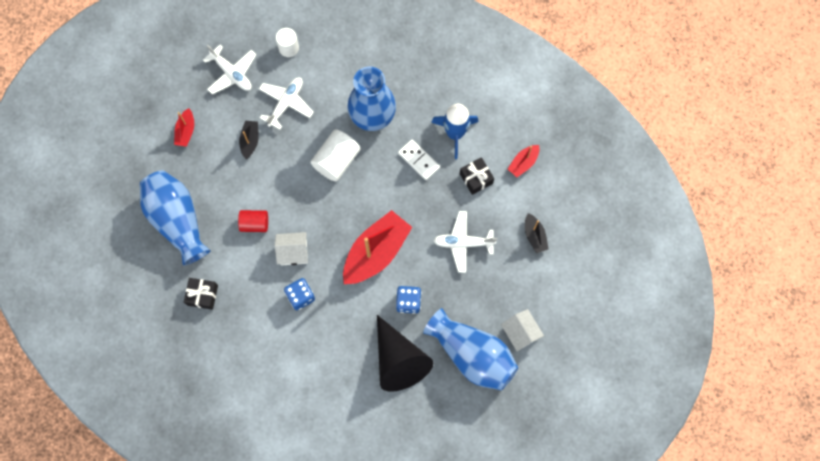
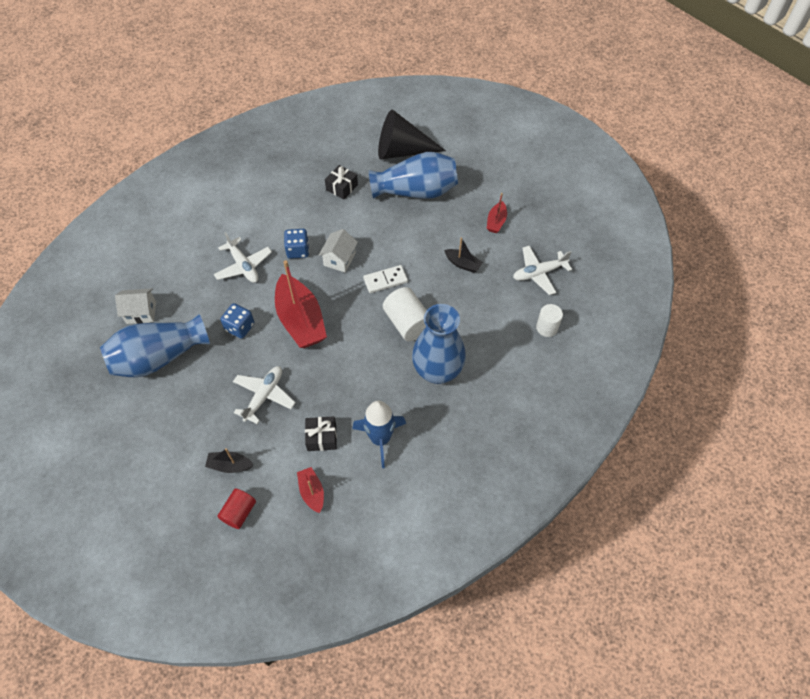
camera: 115 degrees right, 15 degrees down
(186, 131) = (496, 222): red boat -> red boat turned 105 degrees counterclockwise
(255, 224) = (382, 241): red cylinder -> red cylinder (239, 512)
(286, 104) = (487, 304): white plane -> white plane (243, 266)
(398, 360) = (195, 299): black cone -> black cone (402, 151)
(418, 160) = (370, 393): white domino -> white domino (385, 280)
(520, 333) = (148, 407): white house -> white house (141, 312)

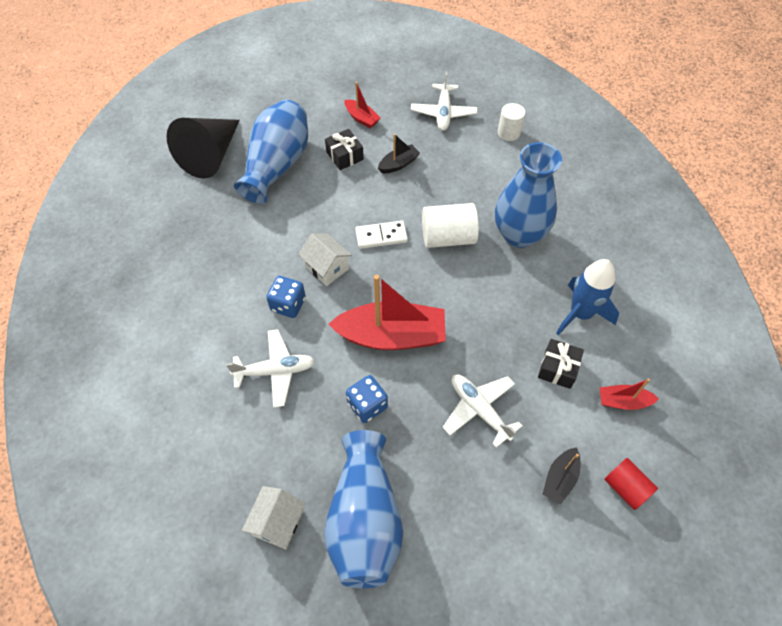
camera: 65 degrees left, 0 degrees up
(342, 187) = (223, 228): black gift -> black gift (344, 156)
(385, 280) = (381, 236): white domino -> white domino turned 75 degrees clockwise

